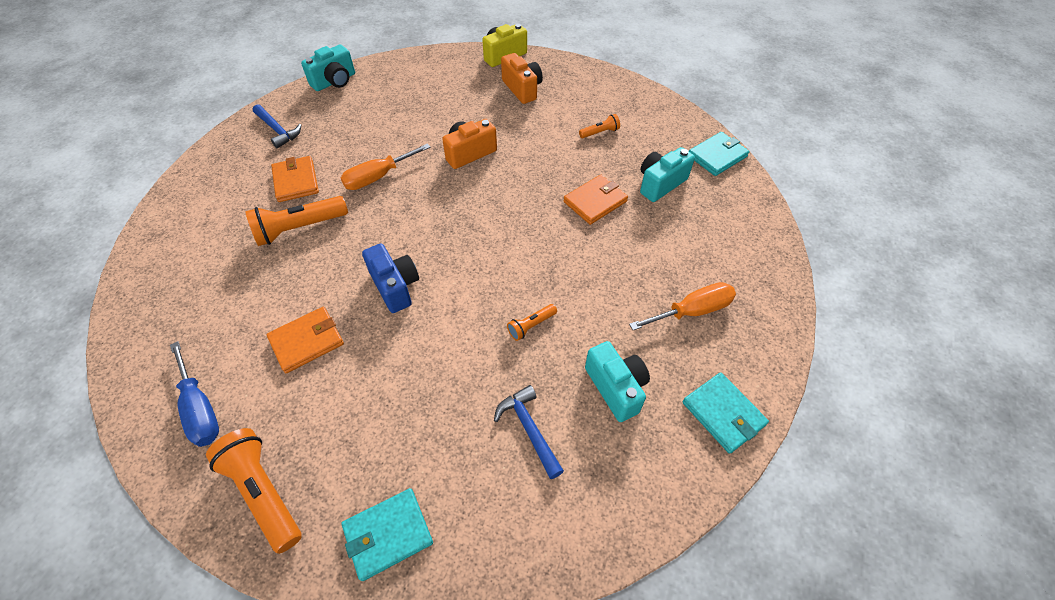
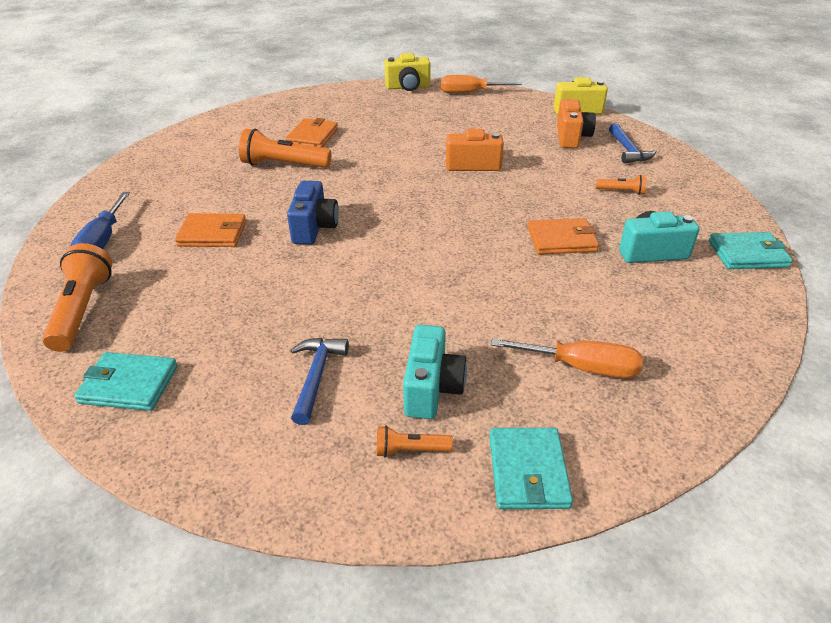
camera: 35 degrees right, 15 degrees down
(278, 130) = (333, 103): blue hammer -> blue hammer (628, 150)
(334, 81) = (408, 87): turquoise camera -> yellow camera
(378, 177) = (377, 155): orange screwdriver -> orange screwdriver (469, 93)
(531, 326) = (399, 303): orange flashlight -> orange flashlight (410, 450)

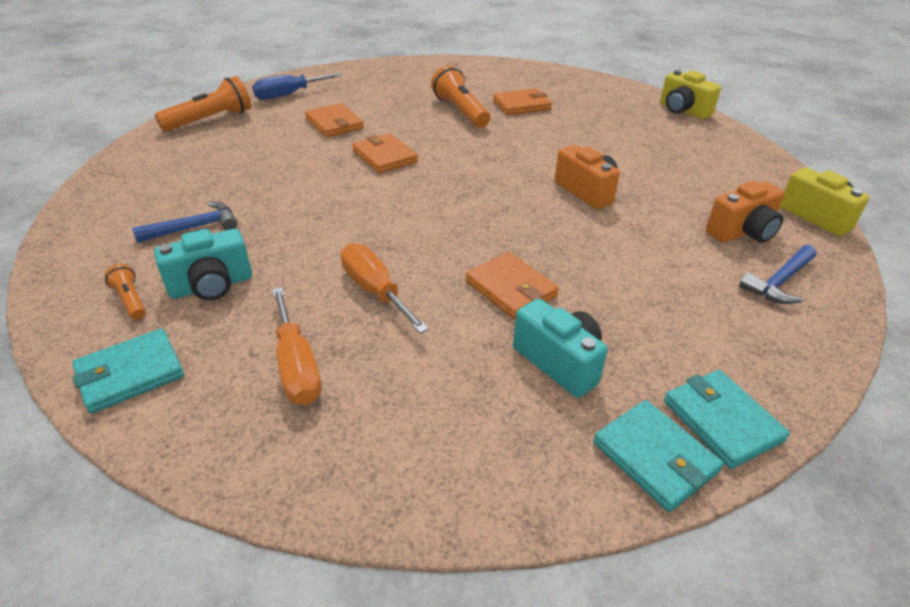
camera: 55 degrees right, 0 degrees up
(129, 384) = (146, 164): turquoise wallet -> turquoise wallet (721, 420)
(314, 228) = (384, 156): blue camera -> orange wallet
(469, 93) = (732, 143): orange screwdriver -> orange screwdriver (375, 290)
(621, 191) = (669, 303): orange flashlight -> none

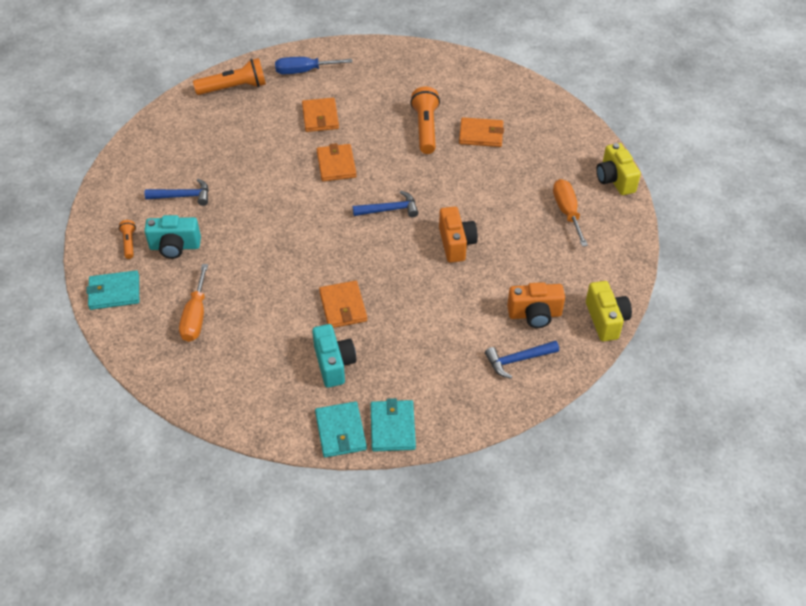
camera: 25 degrees right, 10 degrees up
(375, 290) = (263, 281): orange screwdriver -> orange screwdriver (567, 212)
(482, 180) = (389, 210): none -> blue hammer

